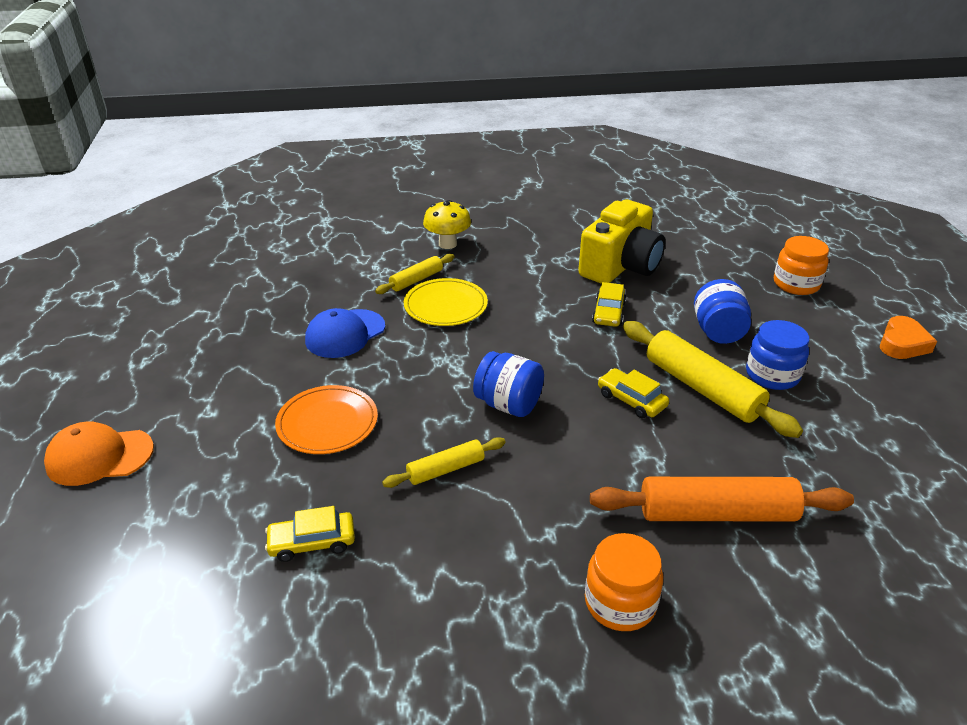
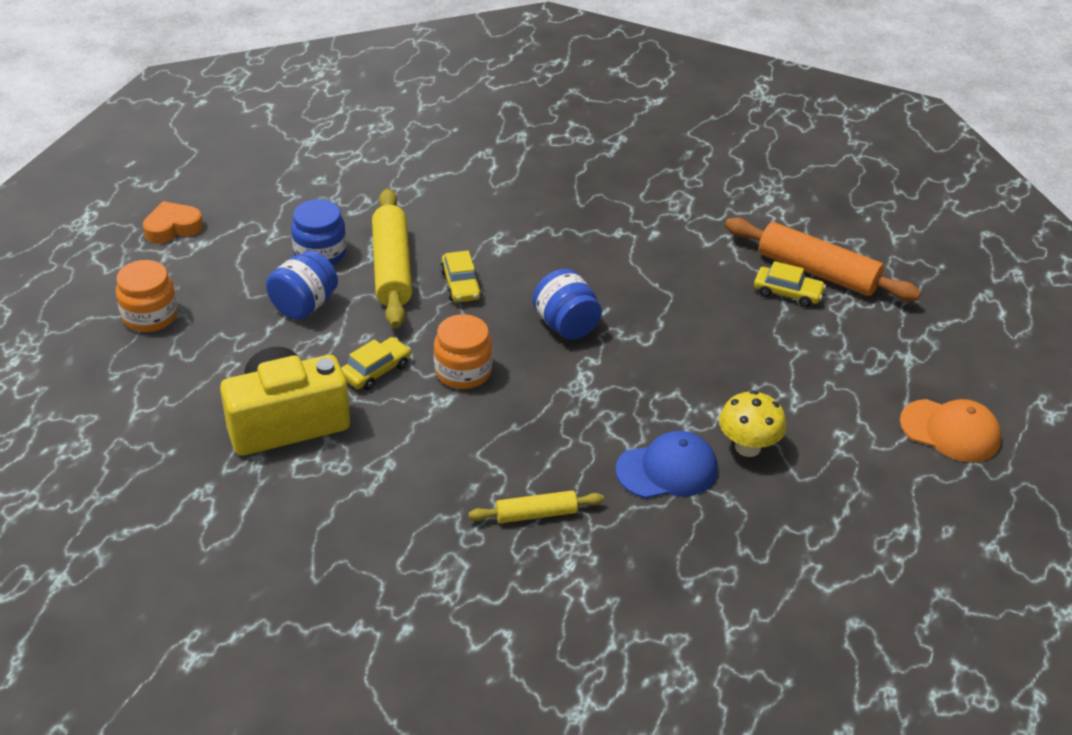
camera: 150 degrees left, 5 degrees up
(327, 423) = (734, 376): orange plate -> none
(445, 305) = (532, 458): yellow plate -> none
(446, 469) = (659, 298): yellow rolling pin -> none
(447, 244) = (446, 562): yellow mushroom -> yellow mushroom (747, 447)
(620, 602) = (609, 186): orange jar -> orange jar (463, 371)
(716, 513) = (496, 197): orange rolling pin -> orange rolling pin (817, 272)

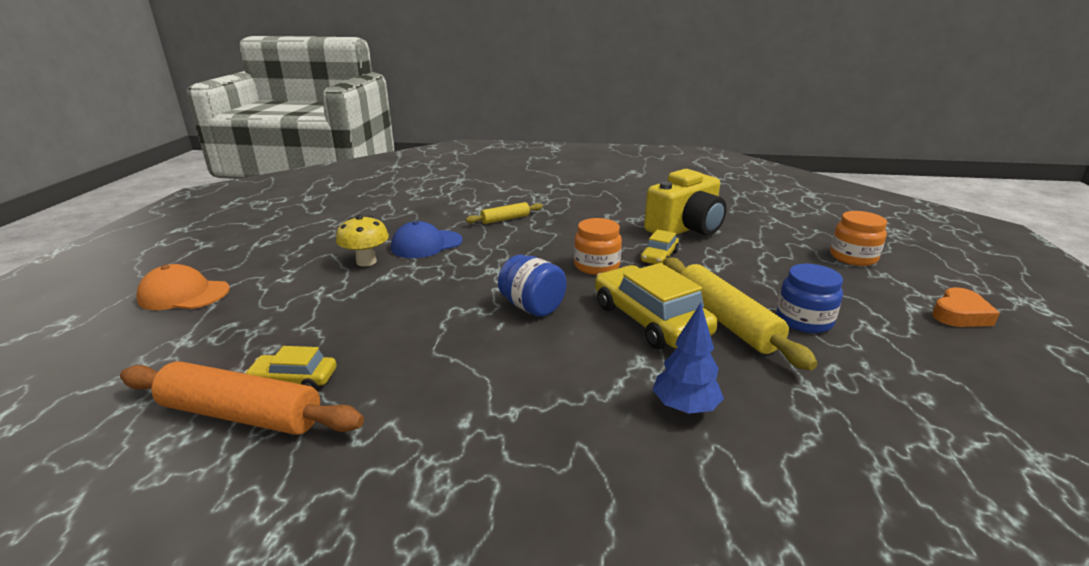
camera: 165 degrees right, 15 degrees down
(304, 305) = (759, 282): blue jar -> none
(461, 284) = (650, 320): yellow car -> yellow car, size x1.91
(495, 209) = (685, 407): none -> blue tree

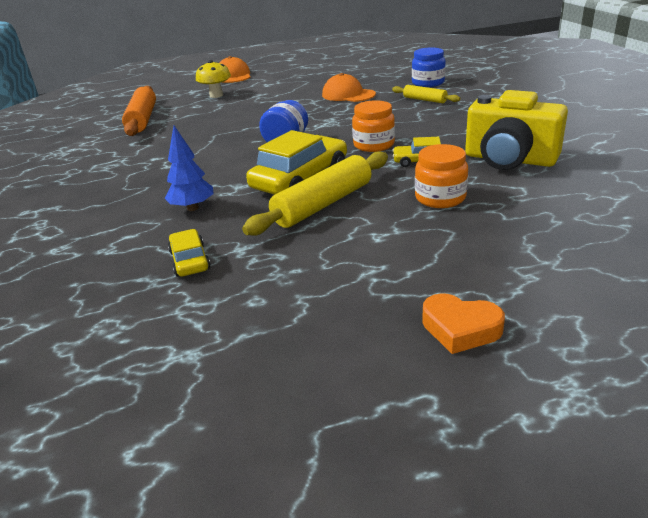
camera: 70 degrees right, 5 degrees up
(294, 380) = (172, 118): yellow car -> yellow car (190, 260)
(366, 262) = (306, 91): yellow mushroom -> yellow mushroom (216, 95)
(426, 244) = (348, 95): blue cap -> orange cap
(804, 320) = (355, 236): blue jar -> blue jar (428, 83)
(853, 257) = (558, 253): orange jar -> orange jar (440, 198)

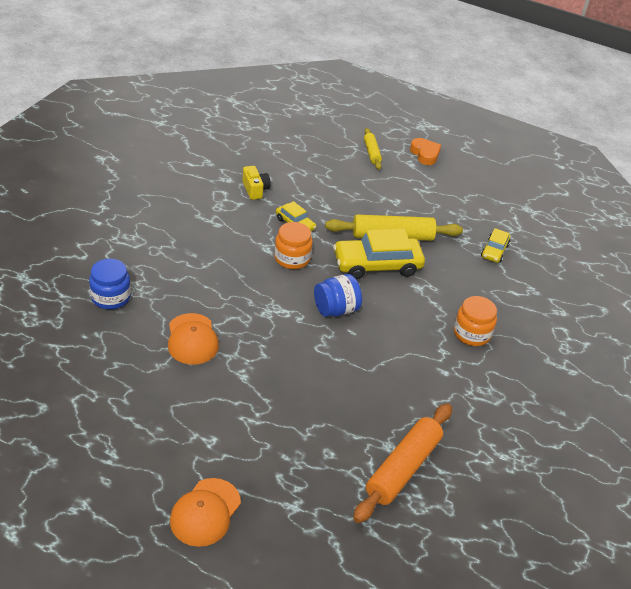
camera: 145 degrees left, 10 degrees up
(193, 208) = (463, 288): blue tree -> none
(216, 95) = (285, 463): yellow mushroom -> none
(425, 100) = (166, 276): yellow rolling pin -> yellow rolling pin (371, 153)
(440, 198) = (334, 197): orange jar -> orange jar (471, 334)
(509, 159) = (255, 190): yellow camera -> yellow camera, size x0.49

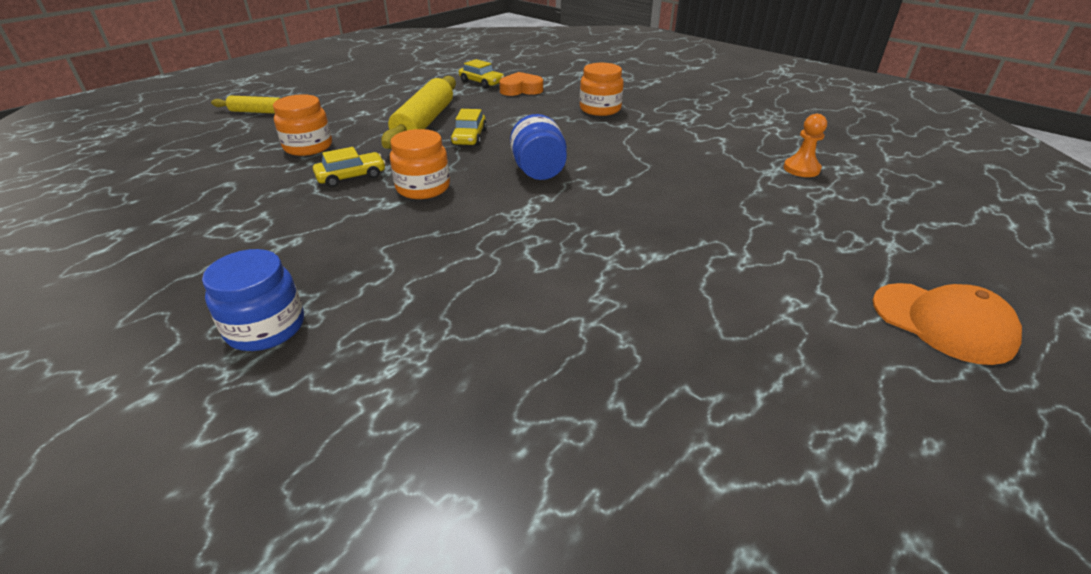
camera: 70 degrees left, 5 degrees down
(111, 297) = (414, 395): blue jar -> blue jar (266, 327)
(192, 339) = (566, 296): orange cap -> none
(255, 190) = (243, 197): yellow camera -> none
(328, 193) = (308, 147): none -> orange jar
(377, 265) = (469, 137): yellow car -> yellow car, size x0.52
(403, 468) = (801, 169): orange rolling pin -> orange pawn
(425, 154) = (295, 87): orange heart -> orange heart (521, 90)

